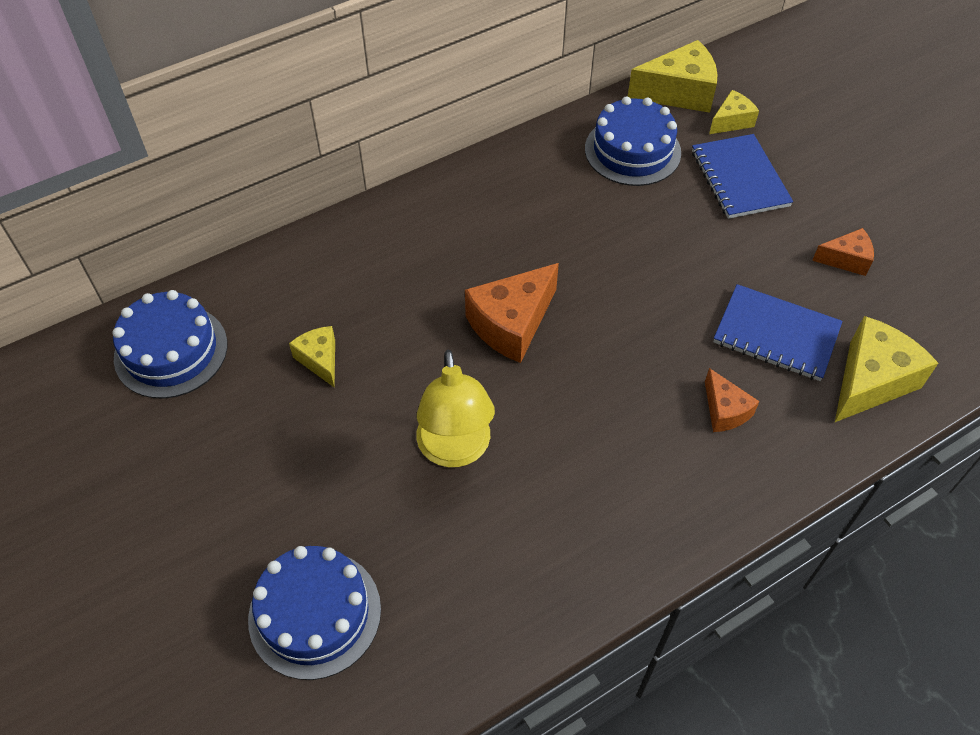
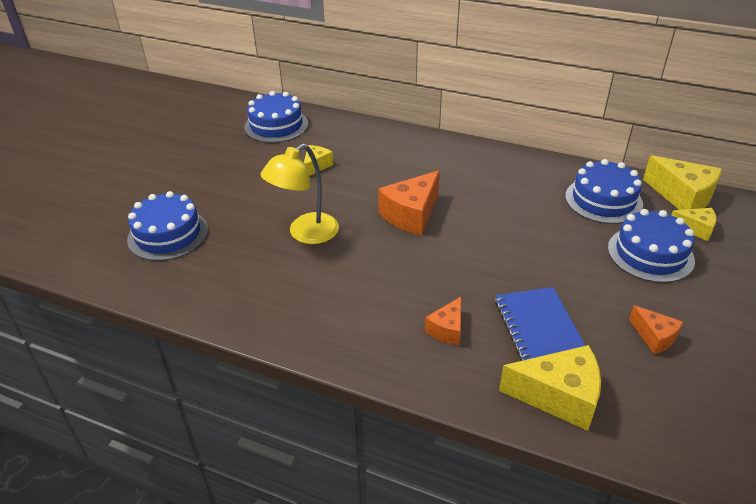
camera: 55 degrees right, 15 degrees down
(511, 324) = (411, 214): orange cheese -> orange cheese turned 60 degrees counterclockwise
(739, 179) = (650, 254): blue notebook -> blue cake

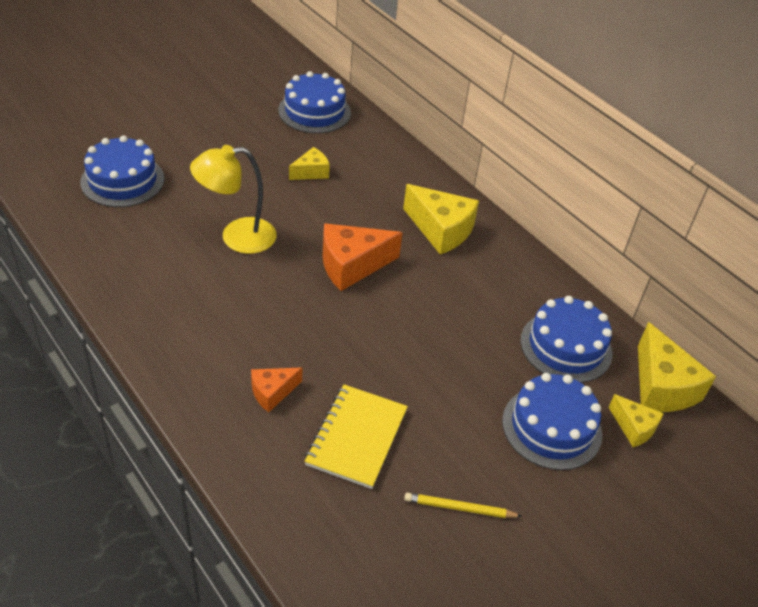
camera: 25 degrees right, 5 degrees up
(538, 328) = (356, 437): blue notebook -> yellow notebook
(558, 397) = (307, 508): yellow cheese -> yellow cheese (440, 230)
(654, 337) = (459, 508): orange cheese -> yellow pencil

